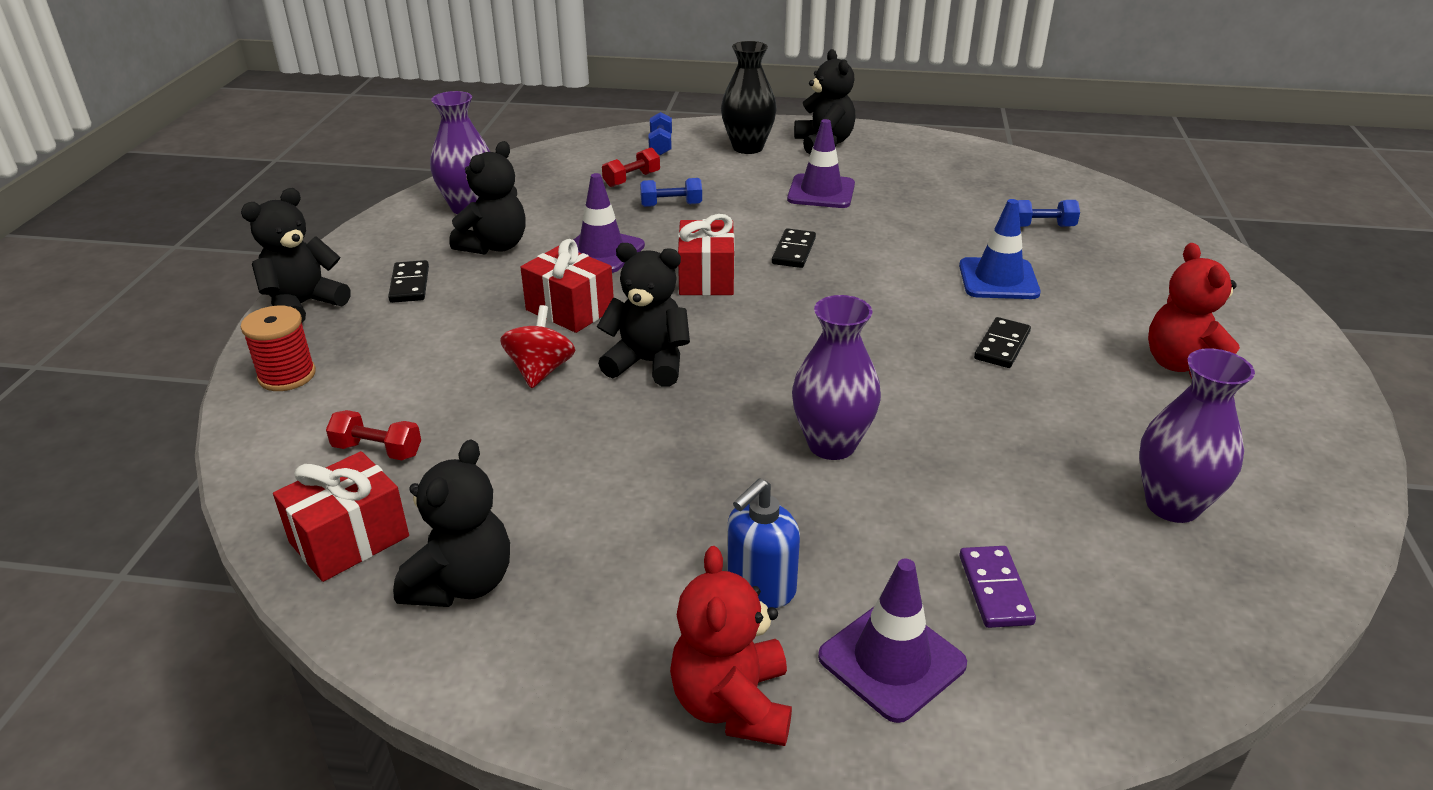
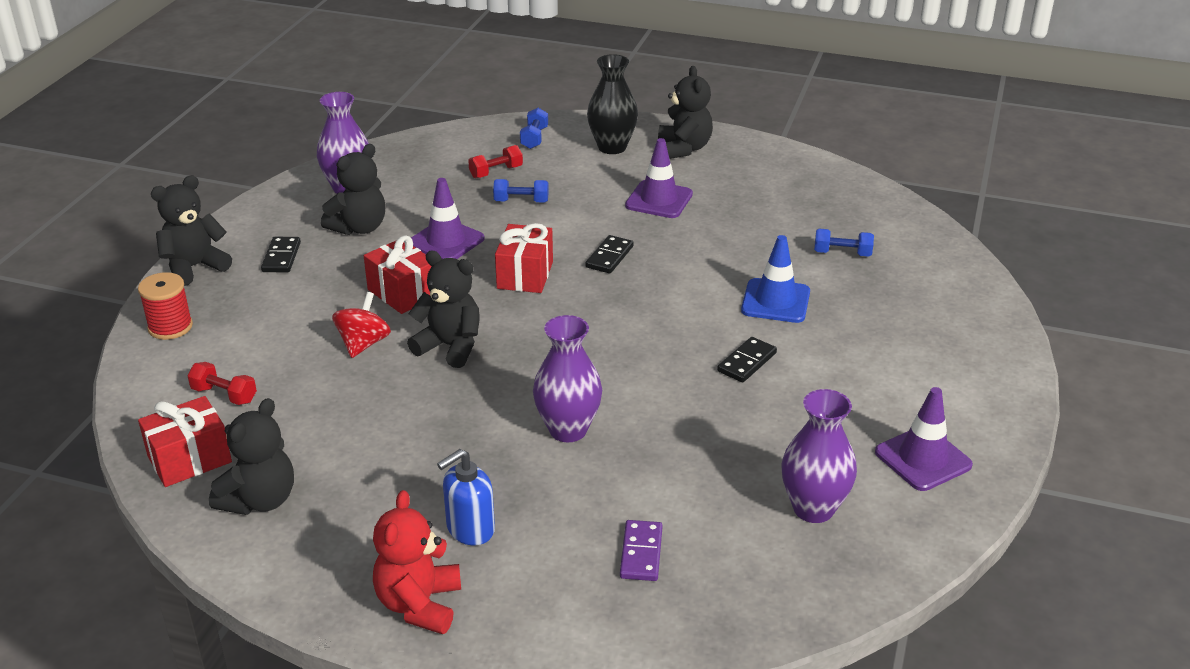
camera: 10 degrees right, 0 degrees up
(891, 660) = (542, 591): purple traffic cone -> purple traffic cone (923, 459)
(1183, 365) = (892, 396): red teddy bear -> none

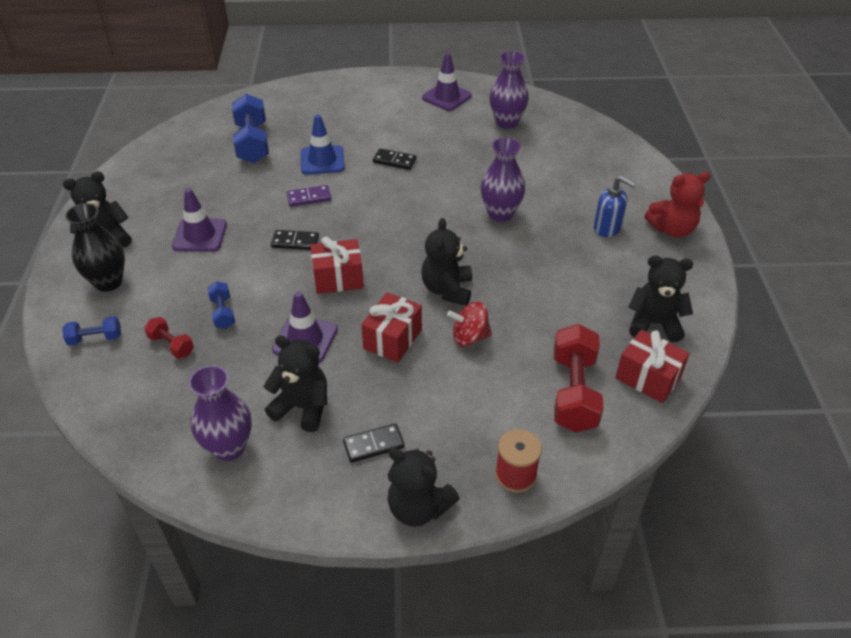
camera: 110 degrees left, 10 degrees up
(224, 395) = (574, 392): red dumbbell -> red dumbbell, size x1.94
(641, 553) = (578, 167): purple domino -> purple domino (309, 198)
(842, 253) = (252, 143): blue dumbbell -> blue dumbbell, size x1.94

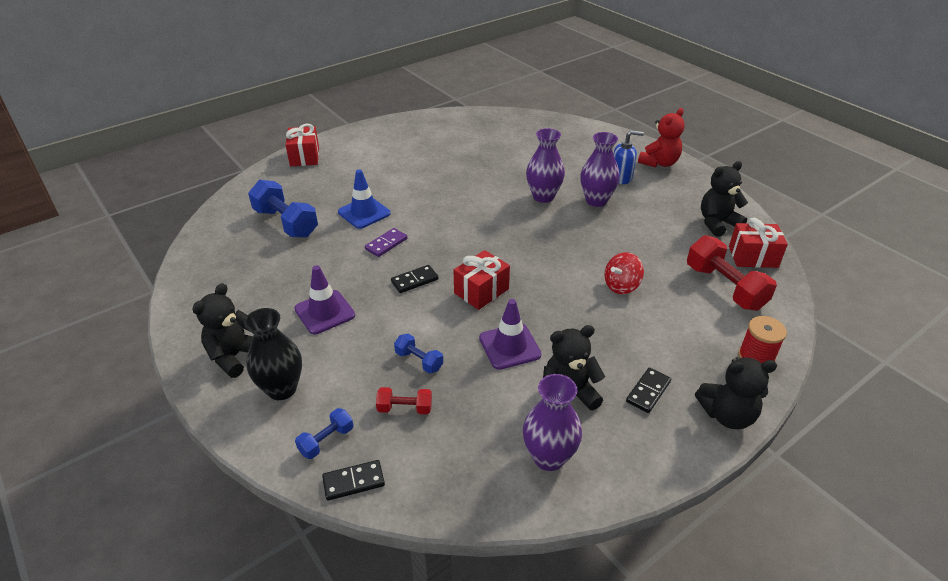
camera: 35 degrees left, 5 degrees down
(392, 339) = (572, 313): red gift -> red gift (304, 157)
(394, 161) = (423, 191): black domino -> black domino (353, 482)
(446, 97) = (409, 134): purple traffic cone -> none
(447, 290) = (569, 262): black teddy bear -> none
(506, 122) = (474, 136): purple vase -> purple vase (596, 201)

